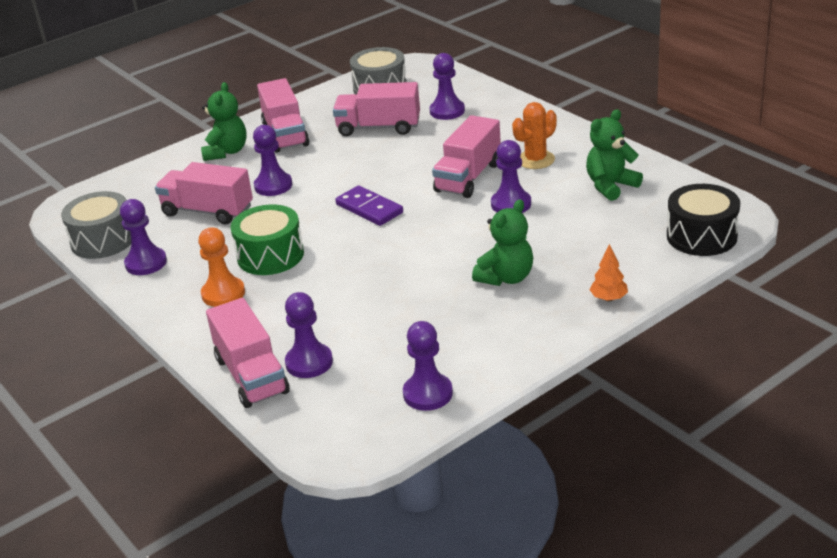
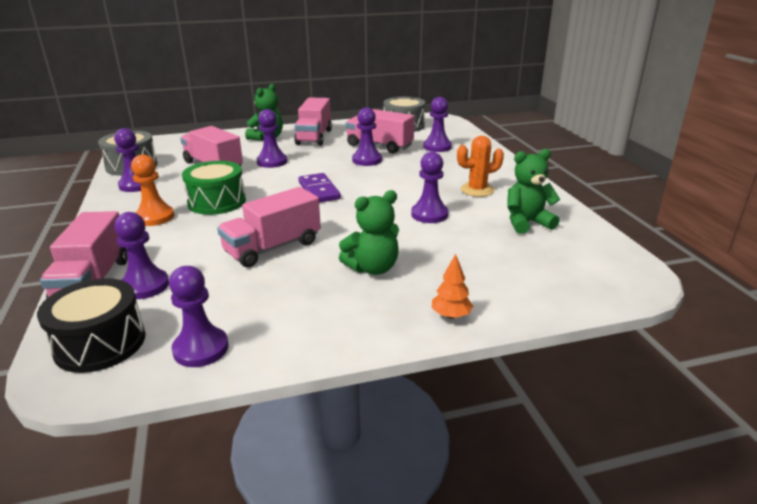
camera: 20 degrees right, 5 degrees down
(383, 152) = (367, 160): none -> purple pawn
(468, 177) = (413, 189): pink truck -> pink truck (273, 248)
(701, 236) = (588, 286): black drum -> black drum (100, 343)

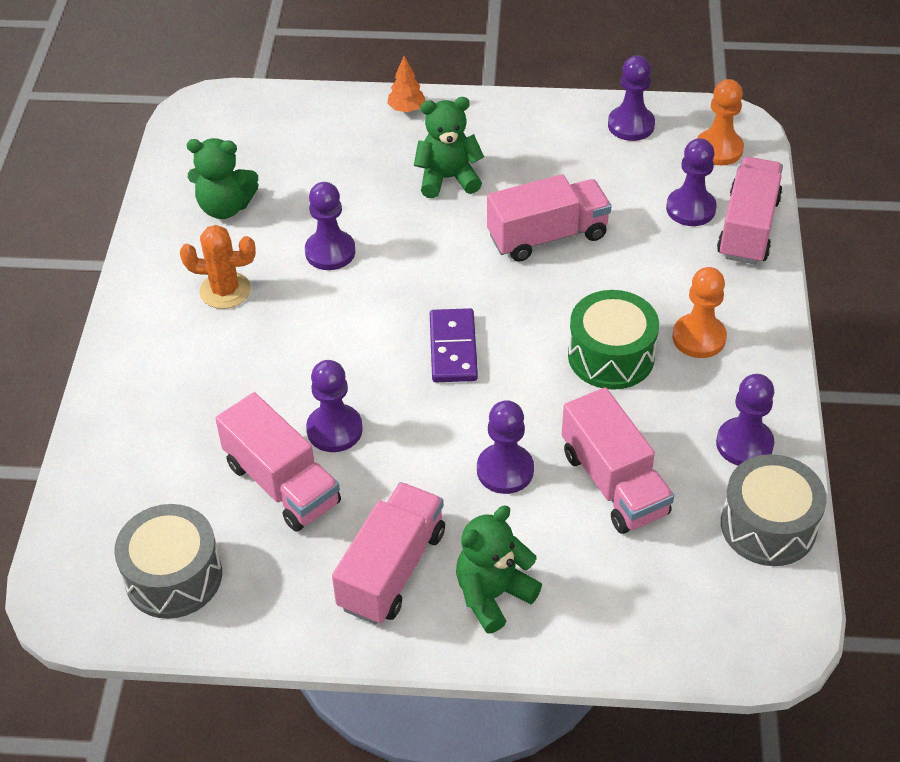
camera: 160 degrees left, 20 degrees up
(100, 343) = (719, 149): black drum -> orange pawn
(437, 147) = (179, 448): purple pawn -> none

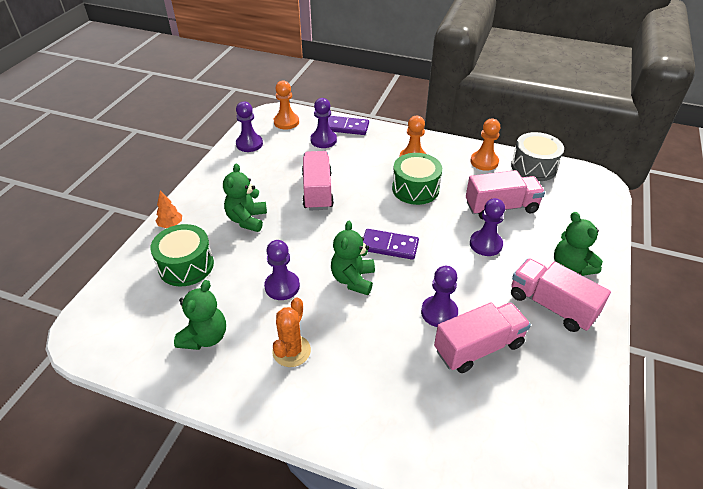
camera: 75 degrees left, 5 degrees down
(173, 576) = (550, 424): grey drum -> none
(336, 150) = (186, 265): none -> green drum
(368, 322) = (353, 279): none -> green teddy bear
(744, 444) = (484, 162): purple pawn -> orange pawn
(748, 228) = (346, 127): pink truck -> purple domino

